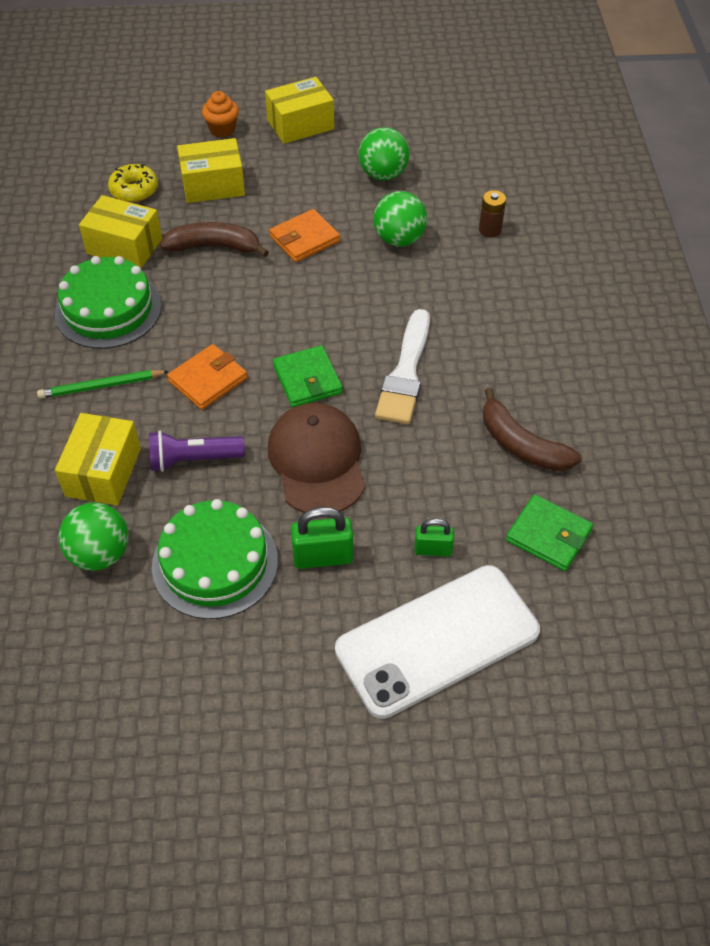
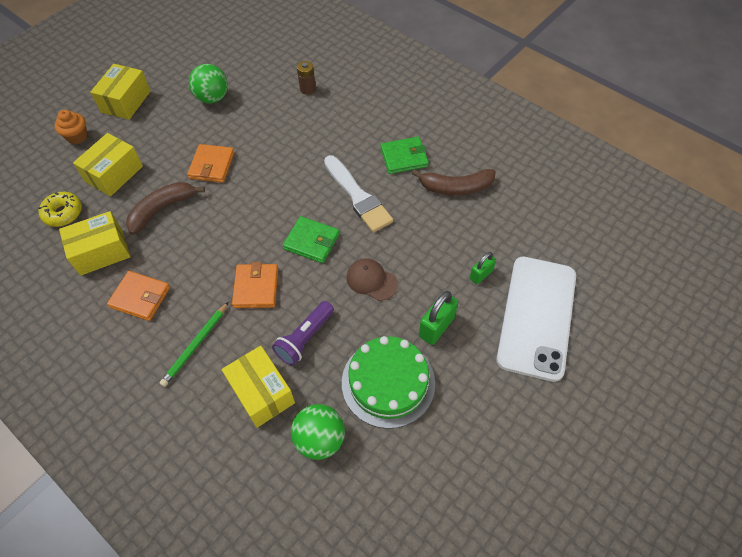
camera: 45 degrees left, 5 degrees up
(108, 309) = (140, 297): green cake -> orange wallet
(317, 461) = (371, 280): brown cap -> brown cap, size x0.57
(399, 239) = (266, 128): green ball -> none
(548, 535) = (520, 221): green wallet -> green wallet (404, 157)

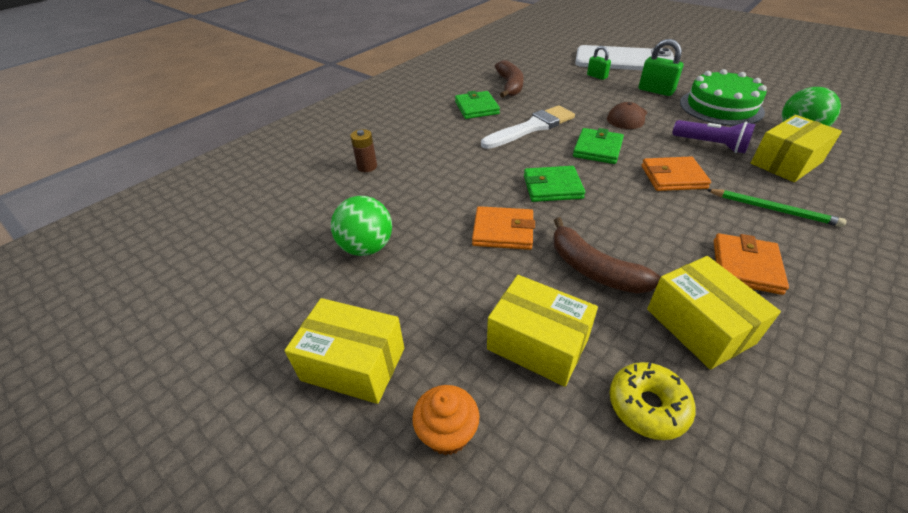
camera: 90 degrees left, 15 degrees down
(258, 200) = (552, 187): none -> green wallet

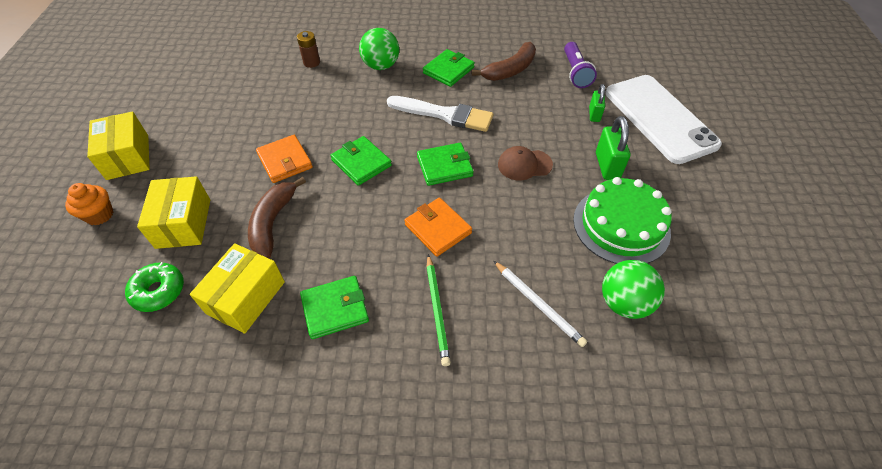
camera: 50 degrees right, 10 degrees up
(366, 247) = (224, 110): green ball -> green ball (381, 66)
(647, 406) = (159, 291): yellow donut -> green donut
(711, 145) = (524, 239): purple flashlight -> purple flashlight (575, 72)
(746, 266) = (335, 309): orange wallet -> green wallet
(786, 163) = (538, 304): yellow box -> white pencil

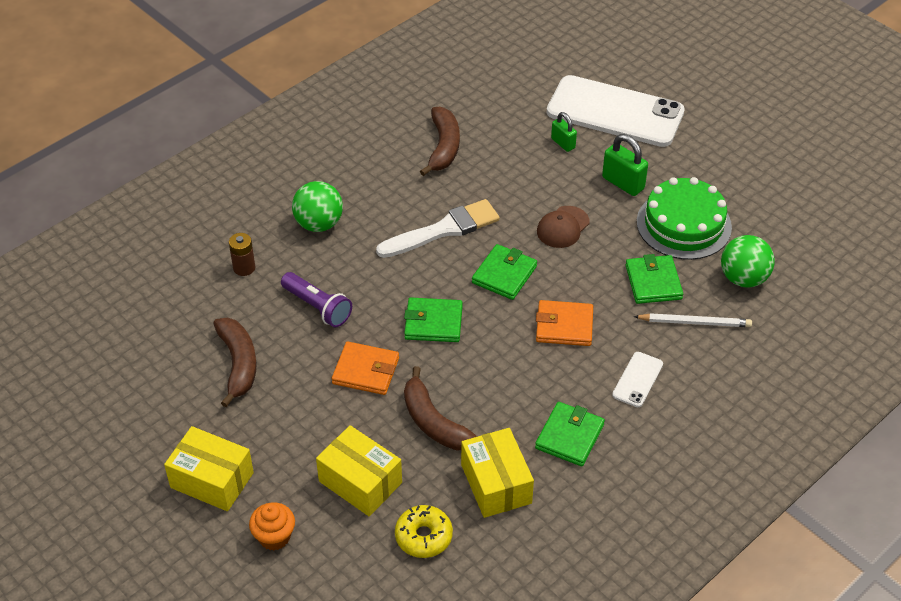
camera: 45 degrees left, 5 degrees down
(159, 291) = (423, 536): green donut -> yellow donut
(234, 107) = (238, 364): none -> brown banana
(437, 310) = (637, 379): green pencil -> white phone
(448, 70) = (389, 185): green wallet -> green wallet (653, 282)
(575, 72) = (502, 112): purple flashlight -> purple flashlight (318, 307)

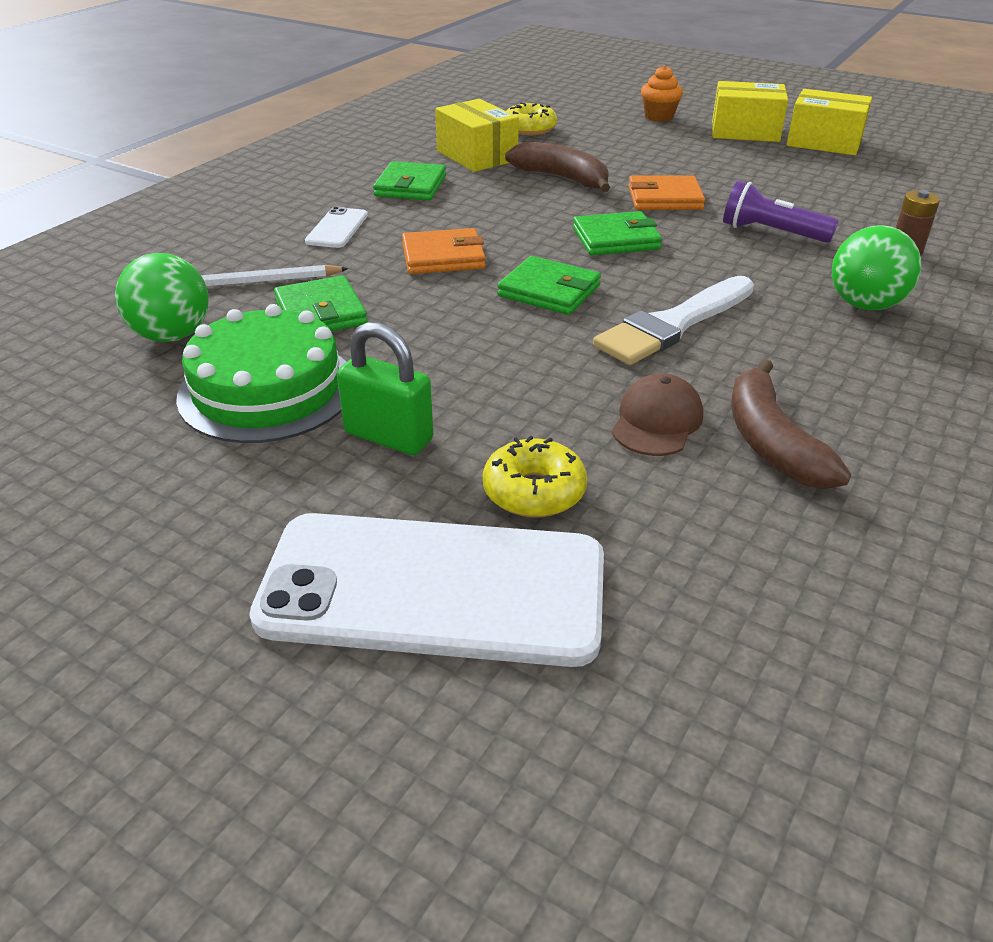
camera: 165 degrees right, 10 degrees down
(238, 364) = (808, 186): brown banana -> none
(360, 482) = (609, 144): yellow box -> yellow box (824, 142)
(504, 274) = (549, 291): green wallet -> green wallet turned 75 degrees counterclockwise
(563, 143) = (534, 491): green padlock -> yellow donut
(563, 227) = (482, 355): brown cap -> brown cap (657, 421)

